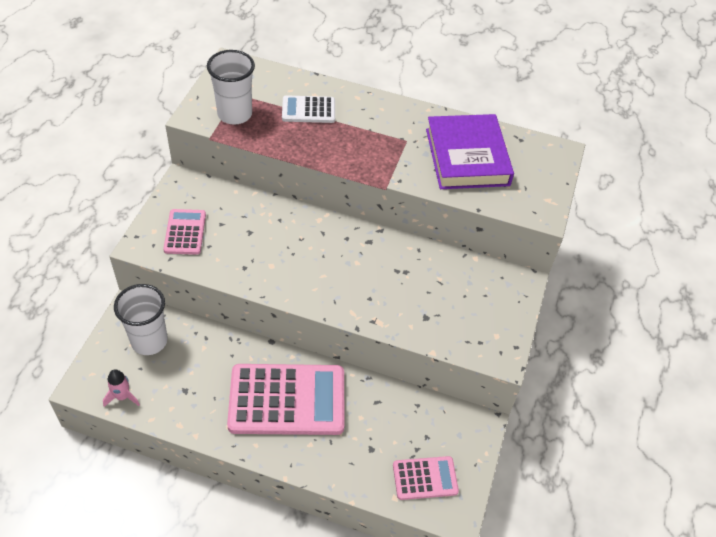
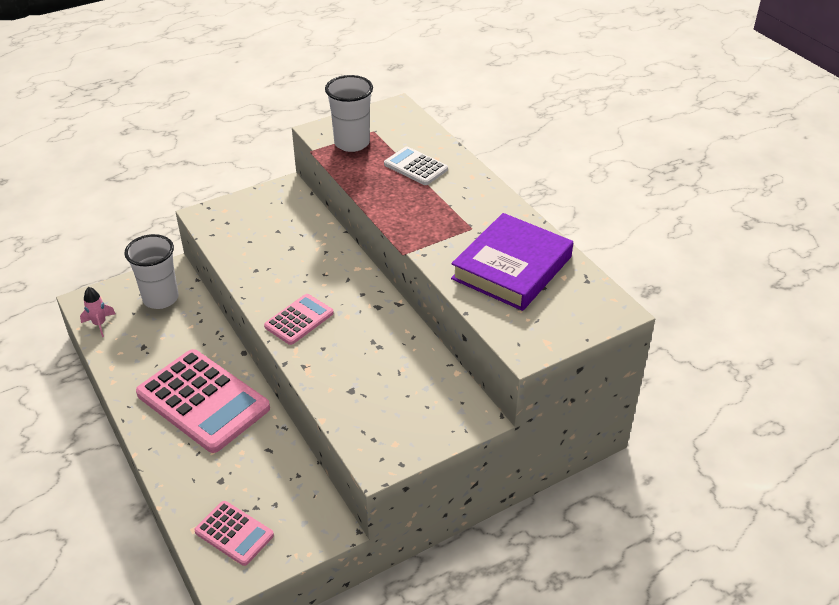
camera: 45 degrees right, 10 degrees down
(185, 232) = (244, 222): pink calculator -> pink calculator (299, 320)

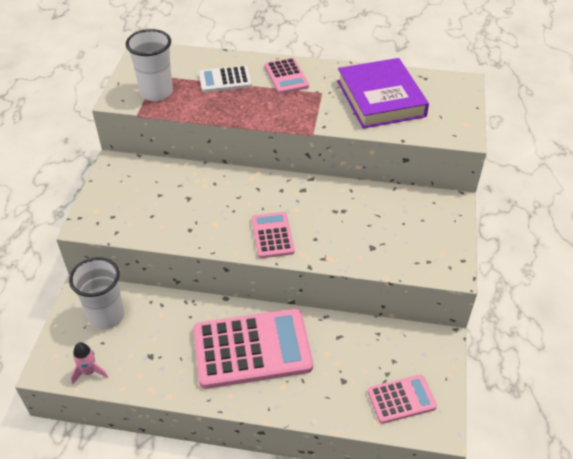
camera: 50 degrees left, 5 degrees up
(467, 196) = (286, 76): none -> pink calculator

